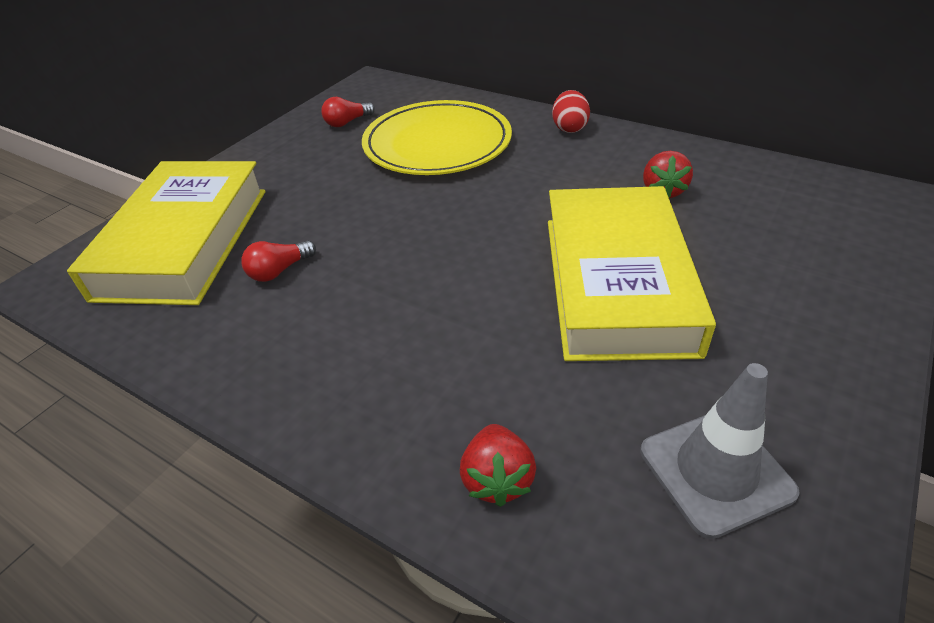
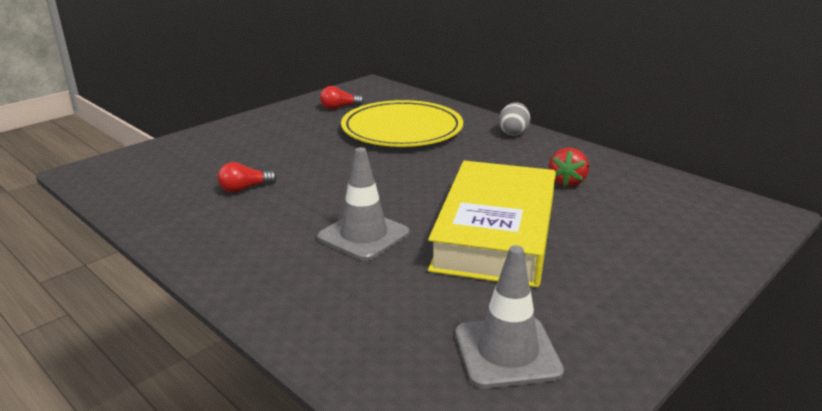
camera: 10 degrees right, 15 degrees down
(184, 242) = (186, 163): yellow book -> none
(461, 318) = (363, 235): none -> grey traffic cone
(497, 479) = (341, 328): red strawberry -> none
(569, 128) = (513, 133): red egg -> grey egg

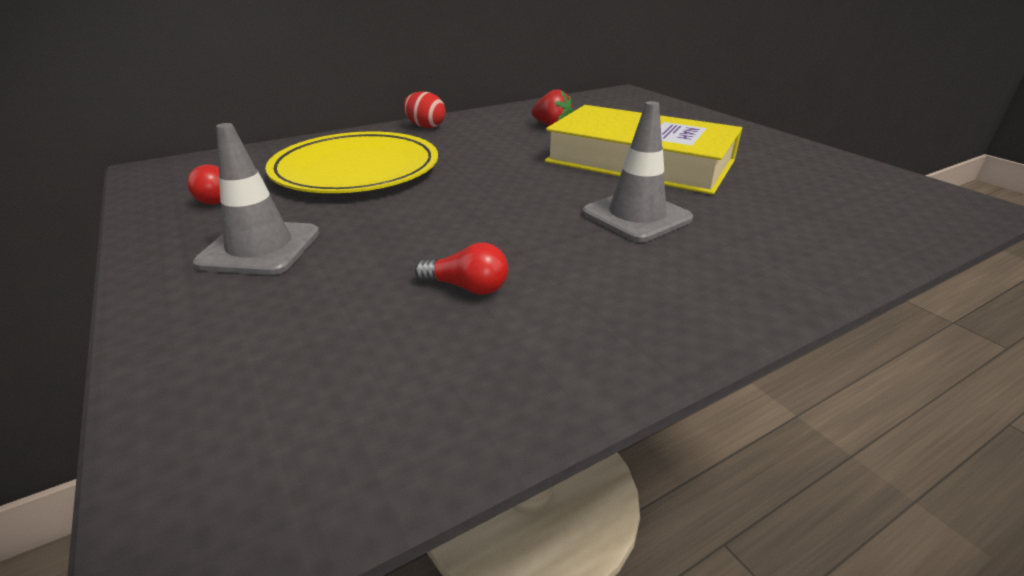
camera: 75 degrees left, 5 degrees up
(245, 189) = (467, 287): red light bulb -> red light bulb turned 60 degrees counterclockwise
(507, 352) = (830, 183): grey traffic cone -> grey traffic cone (260, 248)
(513, 133) = (425, 127): grey egg -> red egg

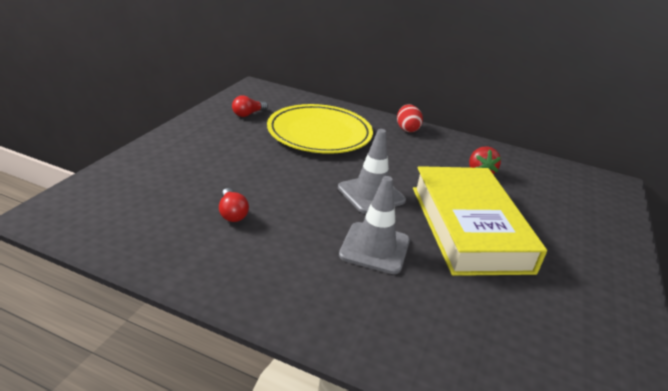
camera: 50 degrees right, 0 degrees up
(260, 248) = (215, 145): grey traffic cone -> grey traffic cone (371, 194)

